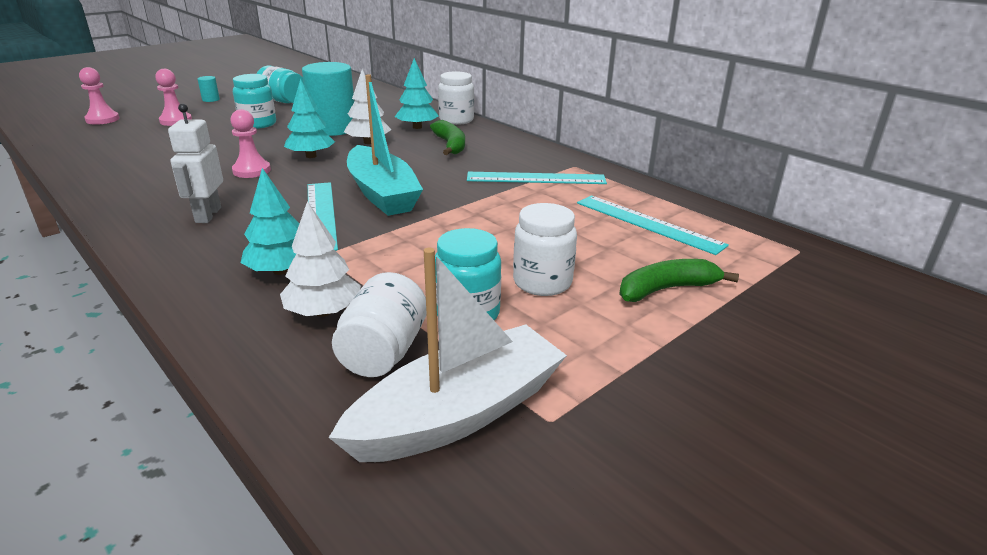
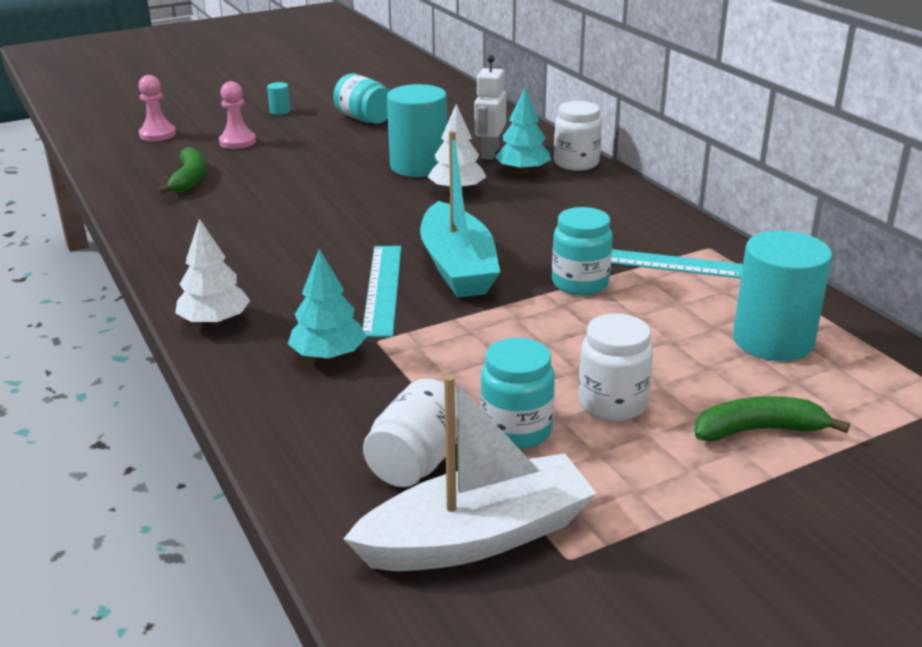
camera: 15 degrees right, 0 degrees up
(208, 215) = (261, 277): white robot -> white robot (489, 153)
(251, 171) = (314, 221): pink pawn -> none
(258, 124) = (330, 153): turquoise jar -> turquoise jar (580, 283)
(311, 156) = (385, 205): turquoise tree -> none
(323, 312) = (364, 409): white tree -> white tree (215, 321)
(450, 145) = (558, 202): green banana -> green banana (189, 179)
(648, 223) = (773, 340): turquoise ruler -> turquoise cylinder

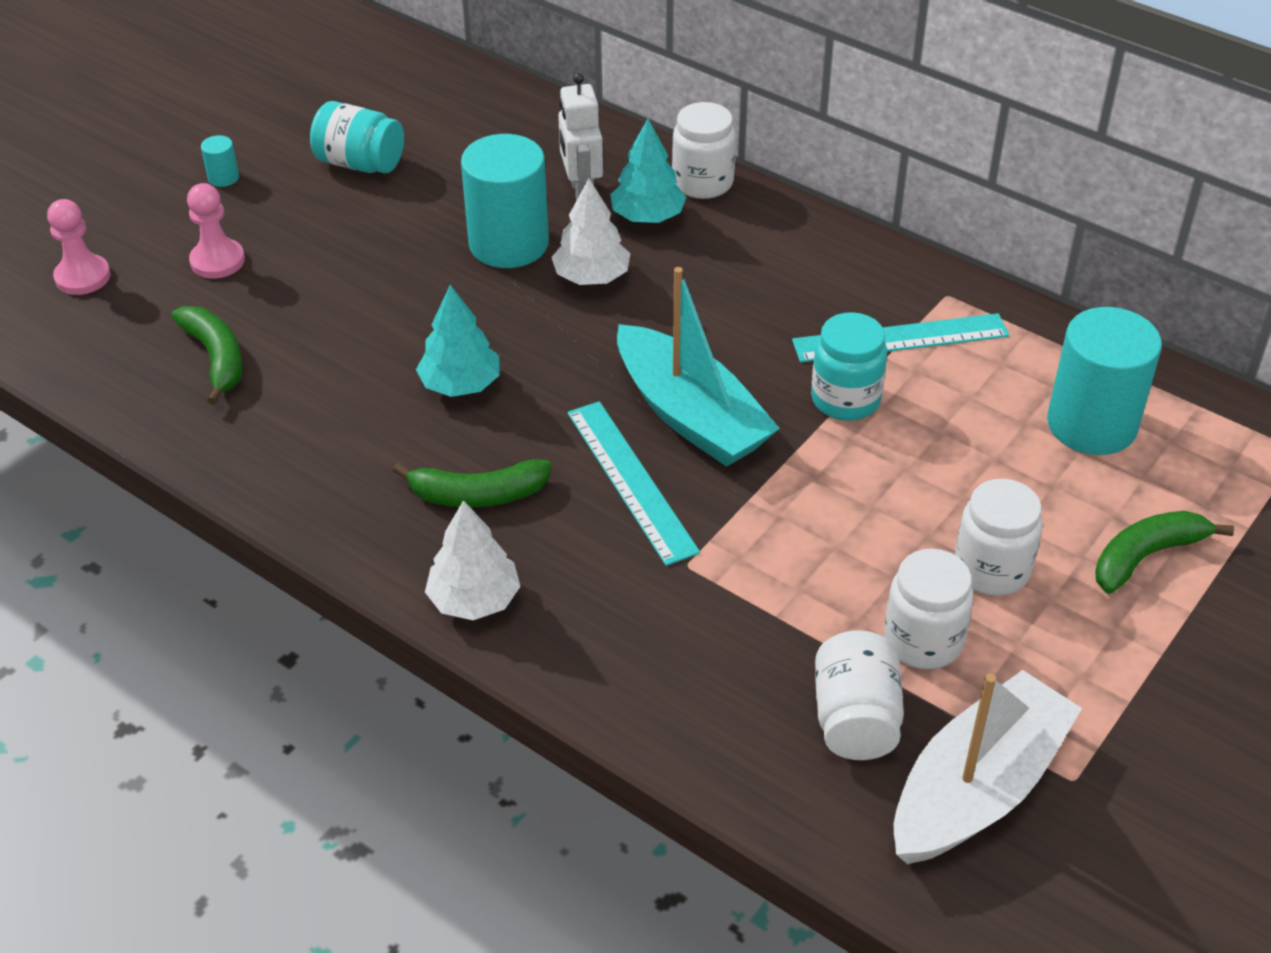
camera: 25 degrees left, 15 degrees up
(274, 272) = (477, 495): none -> green banana
(328, 355) = (650, 606): turquoise tree -> turquoise tree (460, 384)
(516, 430) = (923, 641): turquoise jar -> white jar

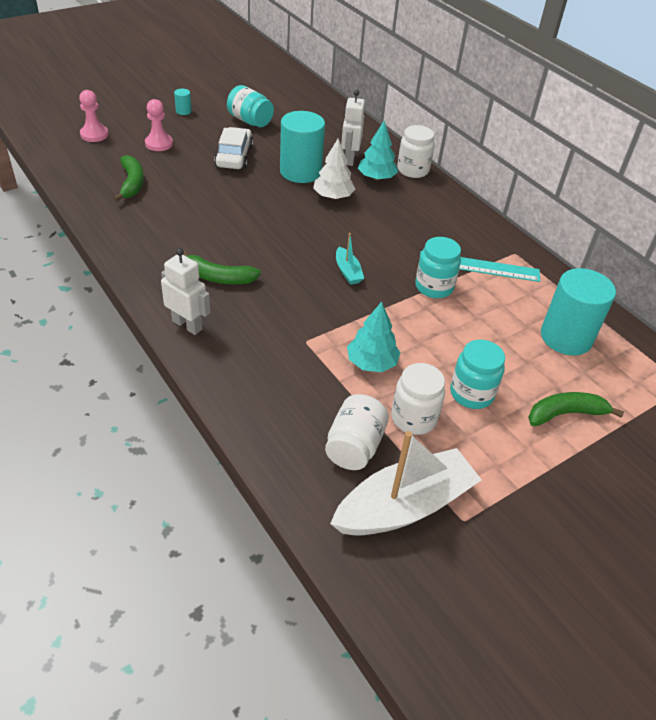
camera: 15 degrees right, 0 degrees up
(372, 247) = (234, 157): none -> white car
(460, 384) = (240, 226): turquoise tree -> turquoise tree (371, 363)
(474, 600) = (187, 325): white tree -> white robot
(631, 480) = (300, 293): turquoise ruler -> none
(690, 415) = (347, 271): turquoise boat -> turquoise boat, size x0.45
(991, 570) = (471, 393): white jar -> turquoise jar

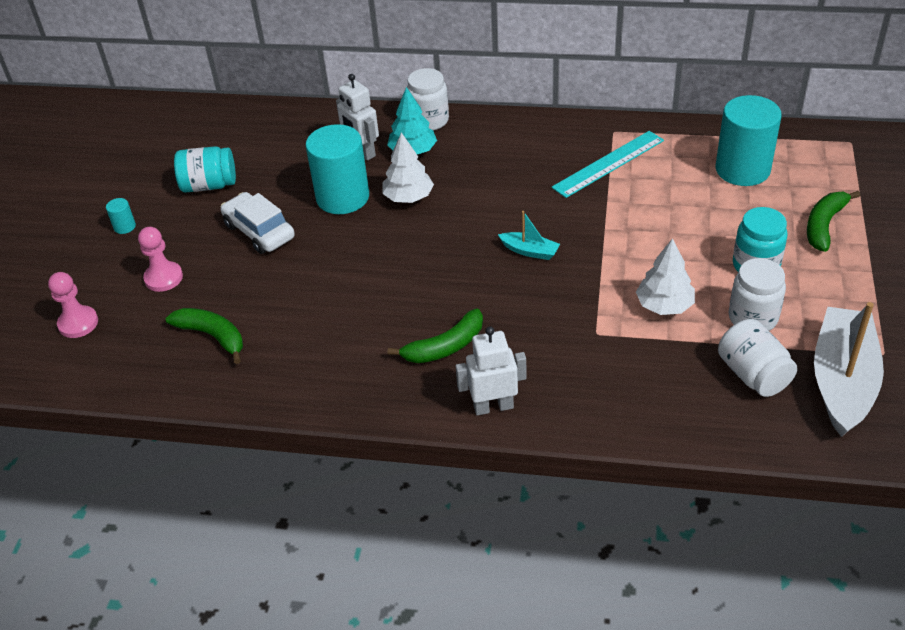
camera: 40 degrees left, 0 degrees up
(371, 363) = (664, 305): turquoise tree -> white tree
(434, 287) = (607, 208): turquoise jar -> none

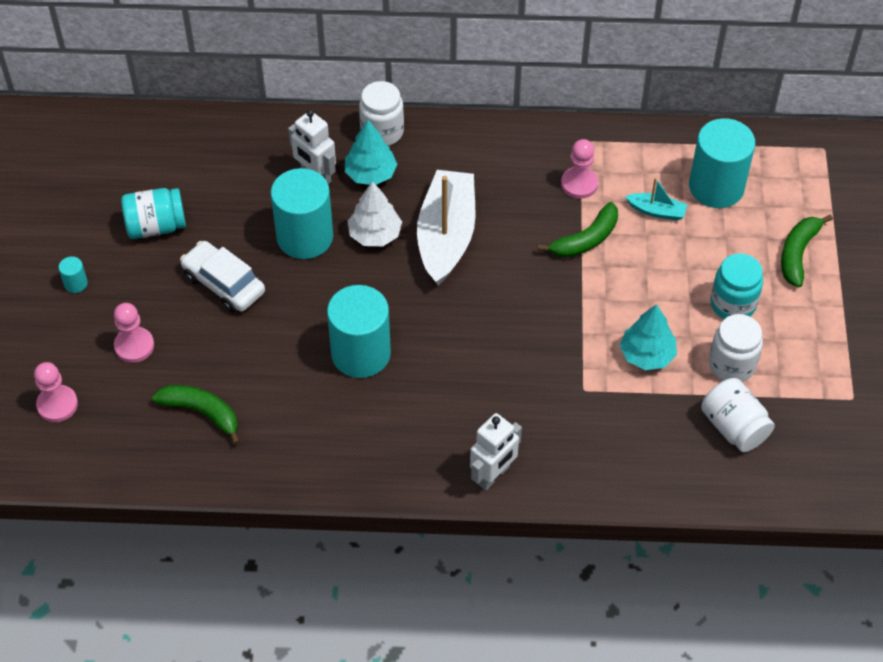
camera: 10 degrees left, 10 degrees up
(377, 292) = (361, 353): none -> turquoise cylinder
(445, 347) = (438, 412): green banana -> green banana (586, 239)
(493, 406) = (493, 475): white robot -> white robot turned 150 degrees clockwise
(529, 251) = (509, 296): turquoise boat -> turquoise boat (656, 211)
(608, 164) = (579, 184): turquoise ruler -> pink pawn
(664, 305) = (647, 355): white tree -> turquoise tree
(842, 381) = (815, 430): white boat -> white boat (446, 236)

